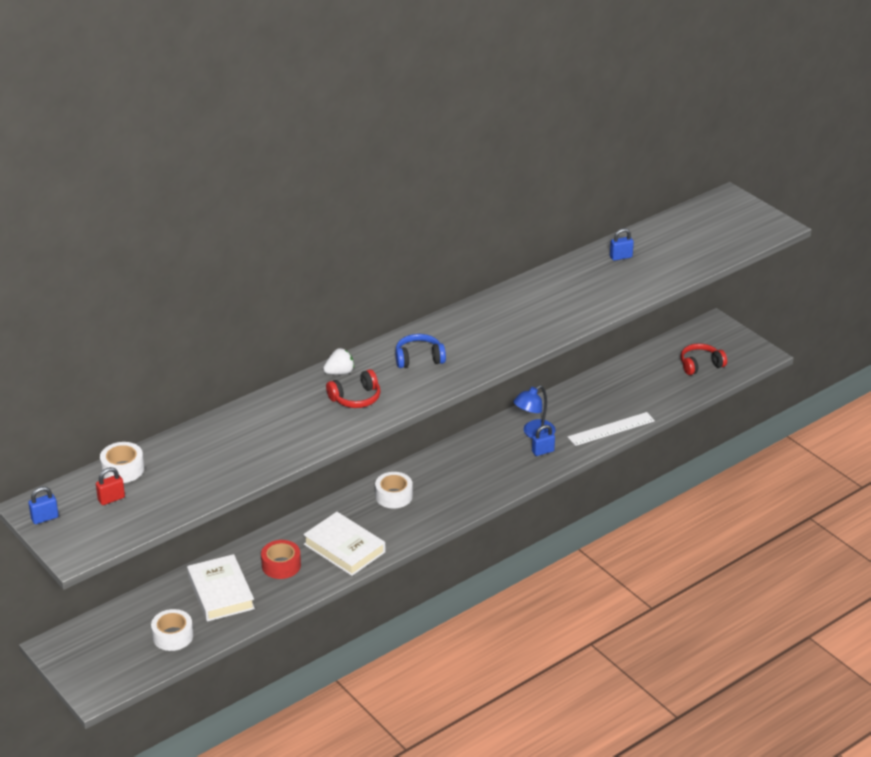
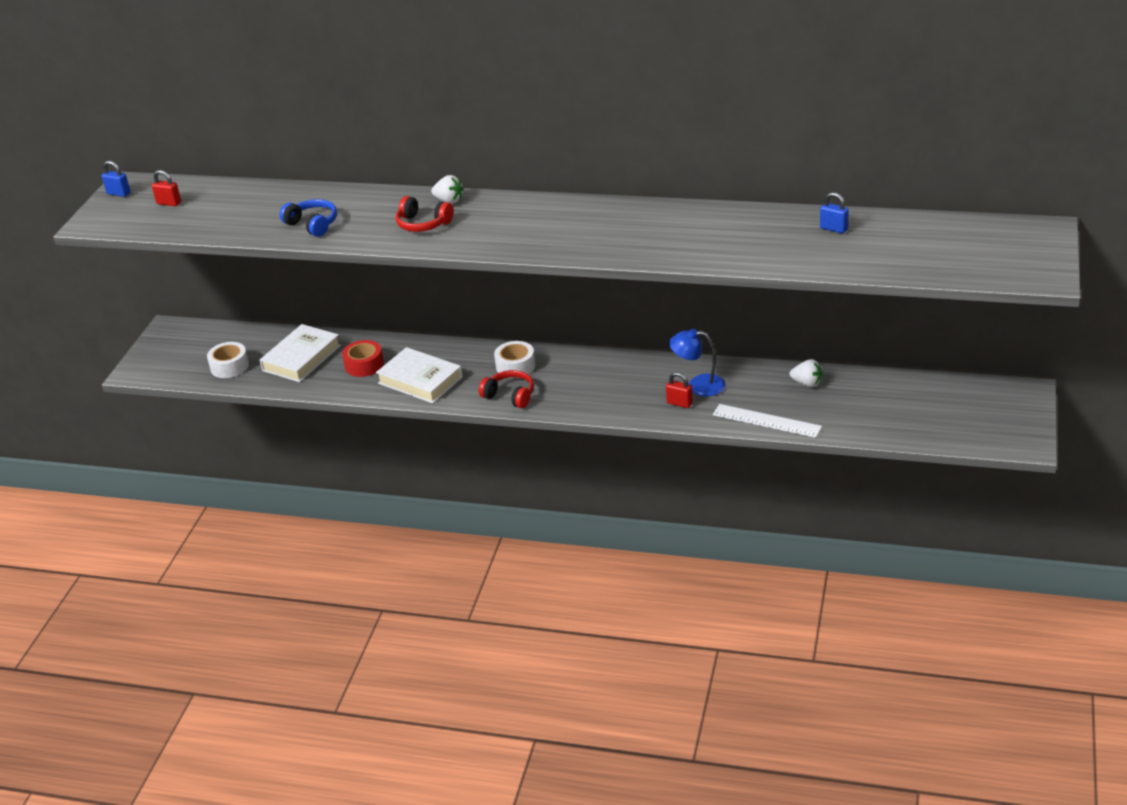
camera: 55 degrees right, 0 degrees up
(123, 469) = (210, 189): white tape -> none
(344, 548) = (420, 380): white book -> white book turned 60 degrees counterclockwise
(419, 358) = (519, 221): blue headphones -> blue headphones (312, 224)
(543, 451) = (679, 403): blue padlock -> red padlock
(594, 392) = (807, 383): none -> white strawberry
(700, 365) = (945, 418): red headphones -> red headphones (510, 396)

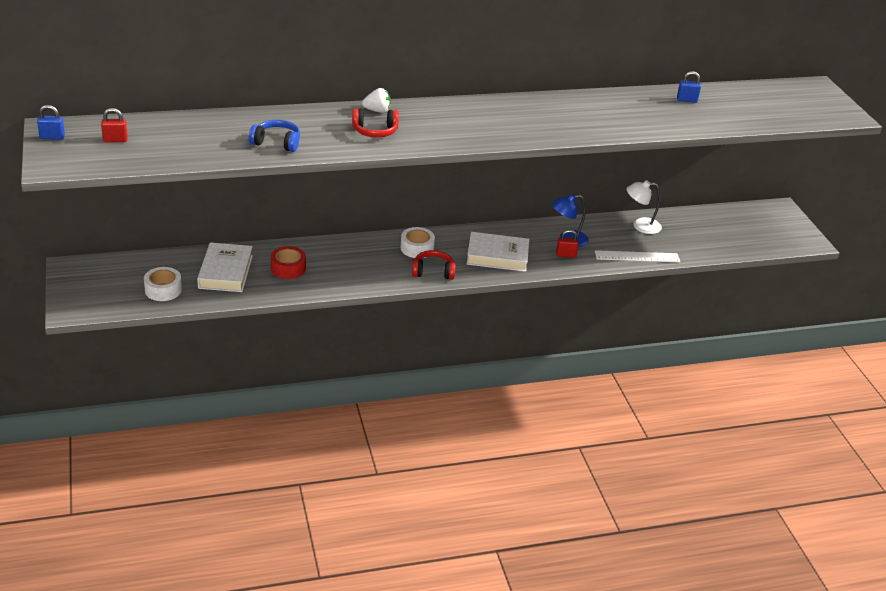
camera: 35 degrees left, 0 degrees up
(420, 380) = (348, 272): white book -> white book (497, 256)
(807, 383) = (640, 226): white strawberry -> white lamp

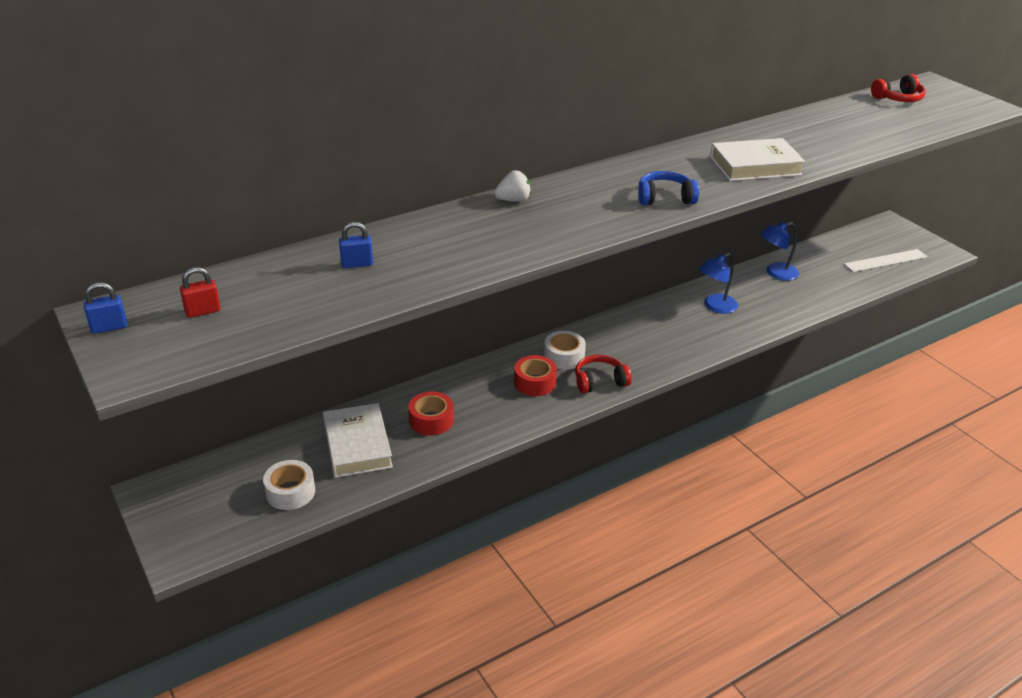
camera: 15 degrees left, 0 degrees up
(277, 143) = (421, 267): blue headphones -> blue headphones (665, 198)
(375, 131) = (529, 226): red headphones -> red headphones (898, 98)
(382, 261) = (534, 382): none -> red tape
(497, 256) = (656, 344): white book -> white book (755, 166)
(566, 255) = (725, 325): red padlock -> none
(637, 257) = (797, 309): white ruler -> white ruler (885, 261)
(640, 226) = (775, 273): white lamp -> blue lamp
(687, 100) = (828, 121): blue padlock -> blue padlock (357, 264)

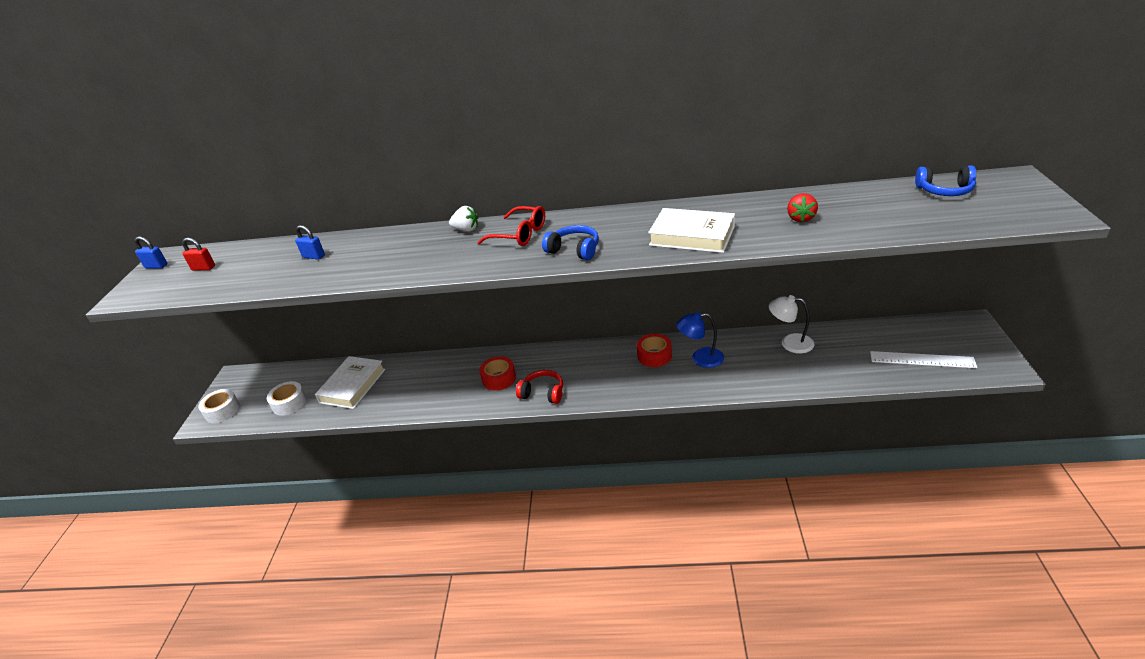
camera: 40 degrees right, 0 degrees up
(431, 420) = (408, 384): red tape -> red tape (654, 356)
(564, 357) = (539, 365): white tape -> white tape (222, 411)
(583, 194) = (519, 234): none -> red glasses
(775, 273) = (790, 343): blue lamp -> white lamp
(823, 136) = (801, 218): none -> red strawberry
(898, 98) = (944, 191): red headphones -> blue headphones

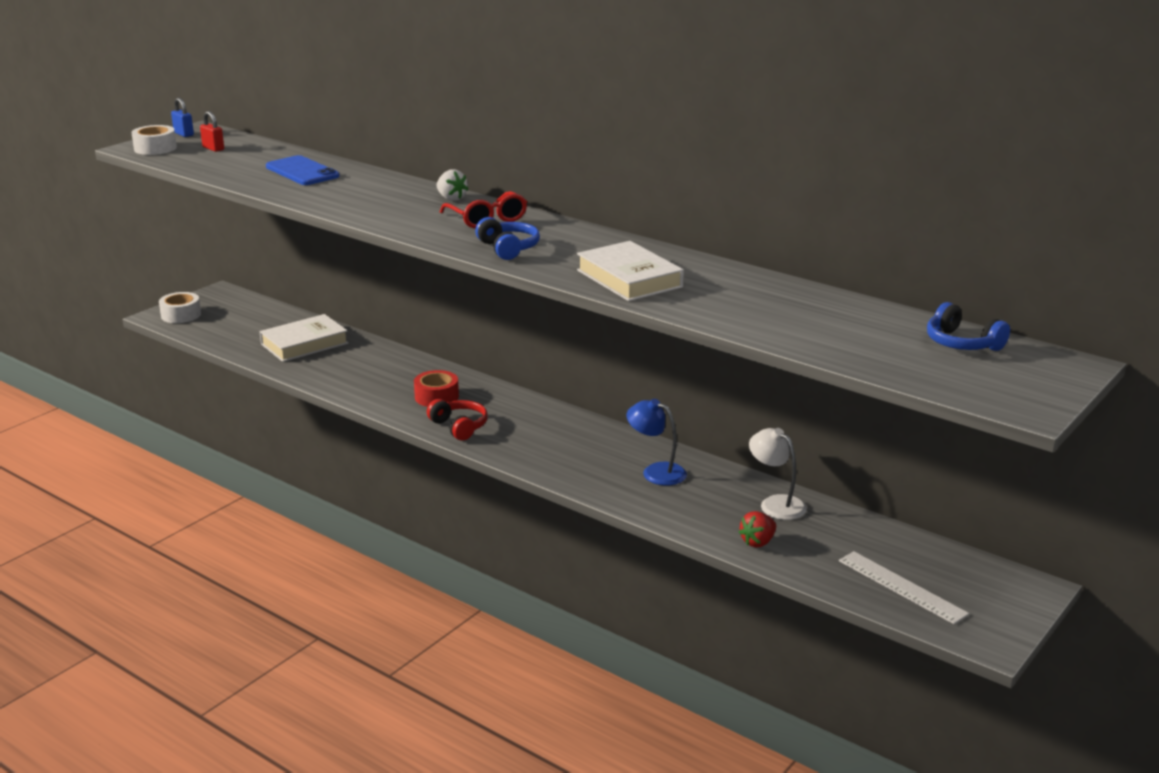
camera: 30 degrees right, 10 degrees down
(289, 403) = (238, 333): white tape -> white tape (155, 148)
(314, 256) = (302, 171): blue padlock -> blue phone
(654, 356) = (612, 447): red tape -> none
(801, 218) = (759, 306): red strawberry -> red strawberry (758, 542)

